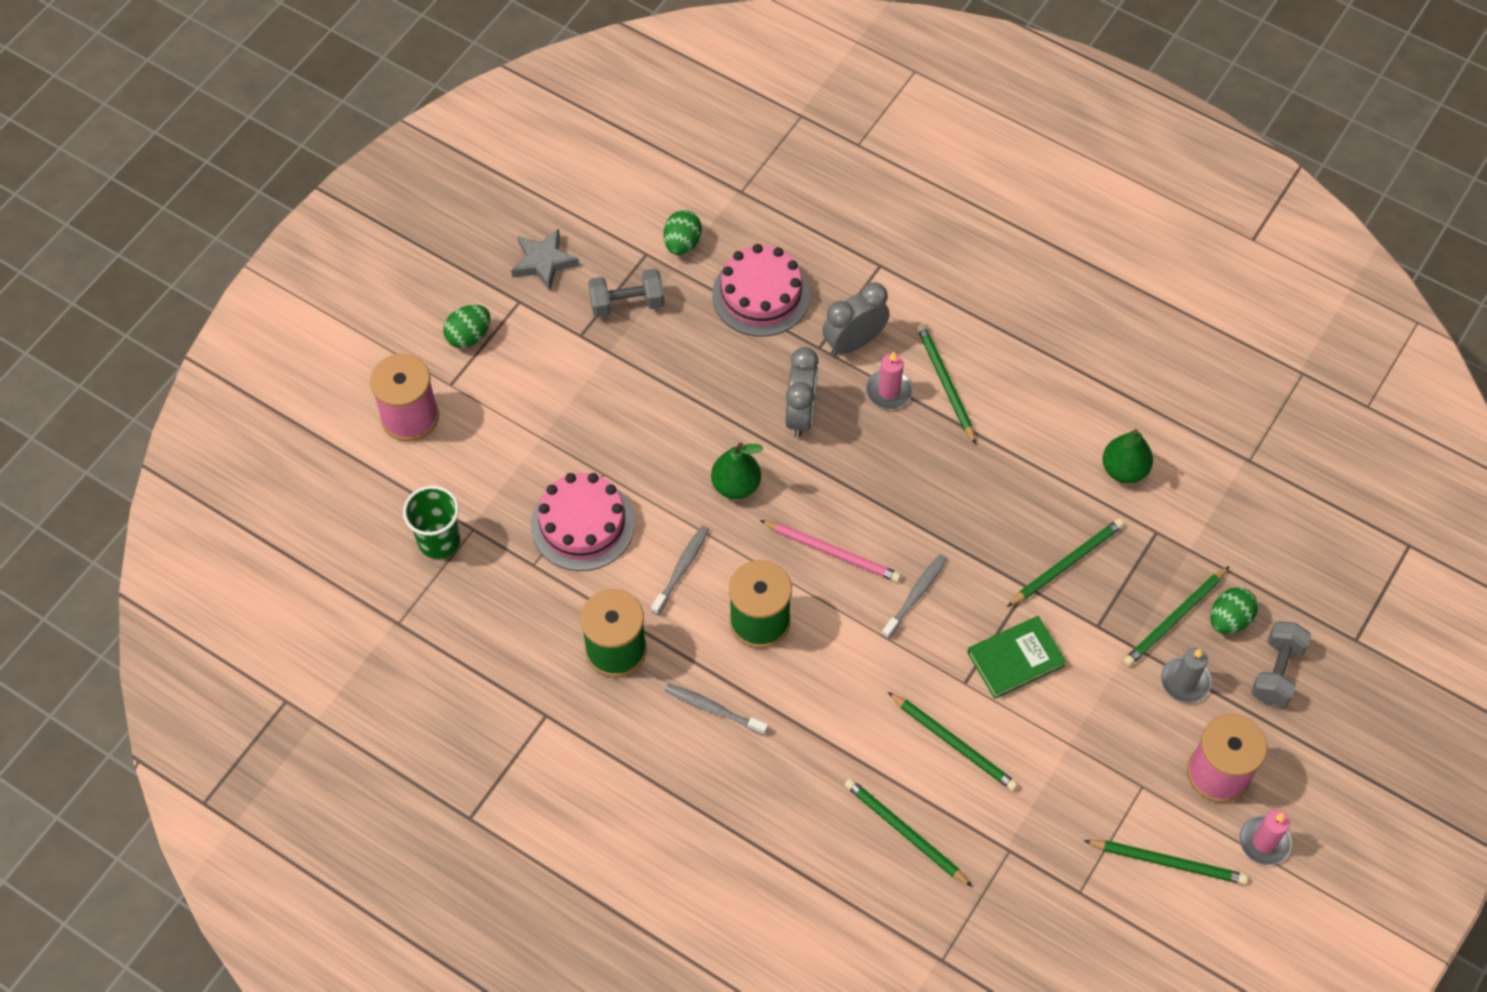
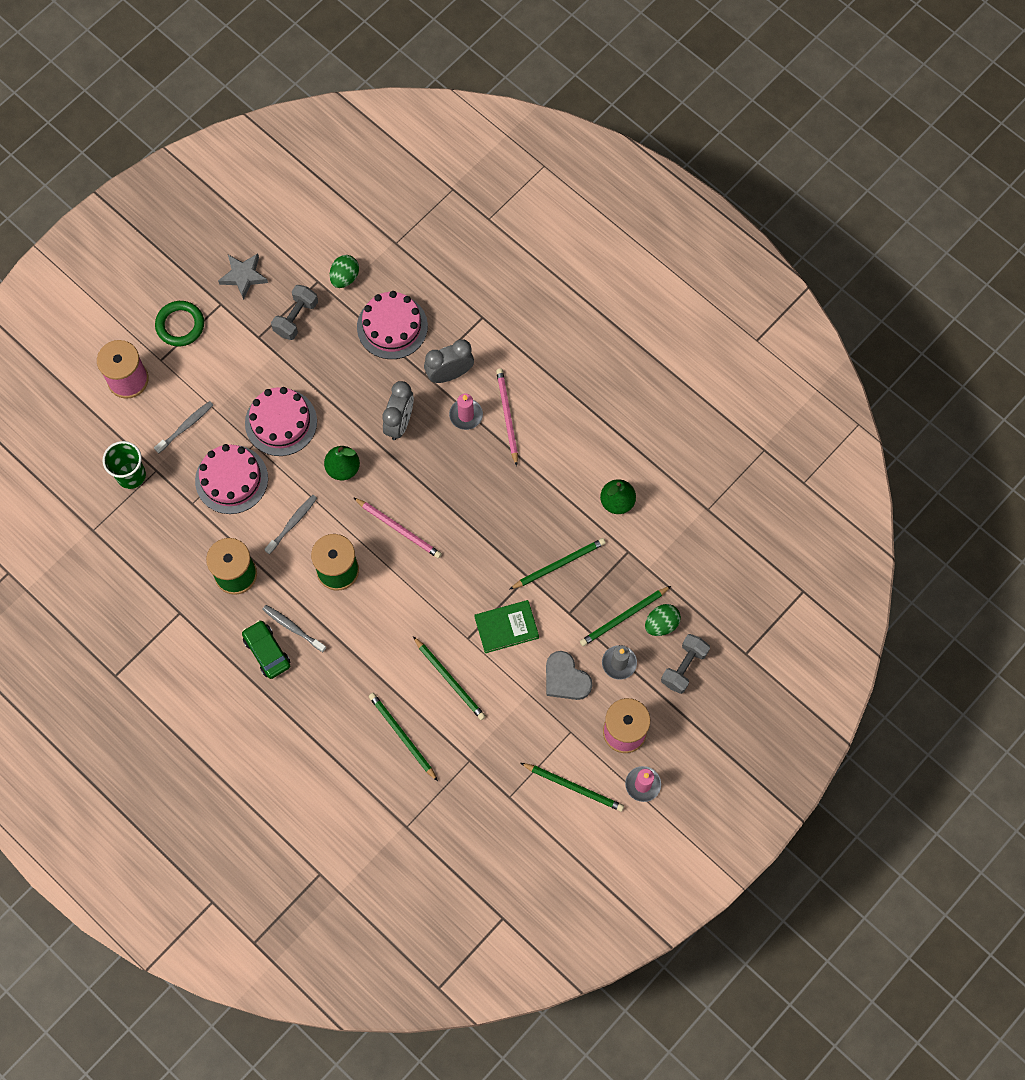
camera: 10 degrees right, 10 degrees up
(469, 336) = (180, 325): green egg -> green ring
(627, 303) = (296, 318): grey dumbbell -> grey dumbbell turned 60 degrees counterclockwise
(636, 439) = (281, 422): none -> pink cake
(684, 748) = (267, 652): none -> green car
(916, 595) = (449, 570): grey toothbrush -> grey toothbrush (186, 426)
(945, 384) = (507, 416): green pencil -> pink pencil
(1116, 715) = (565, 678): none -> grey heart

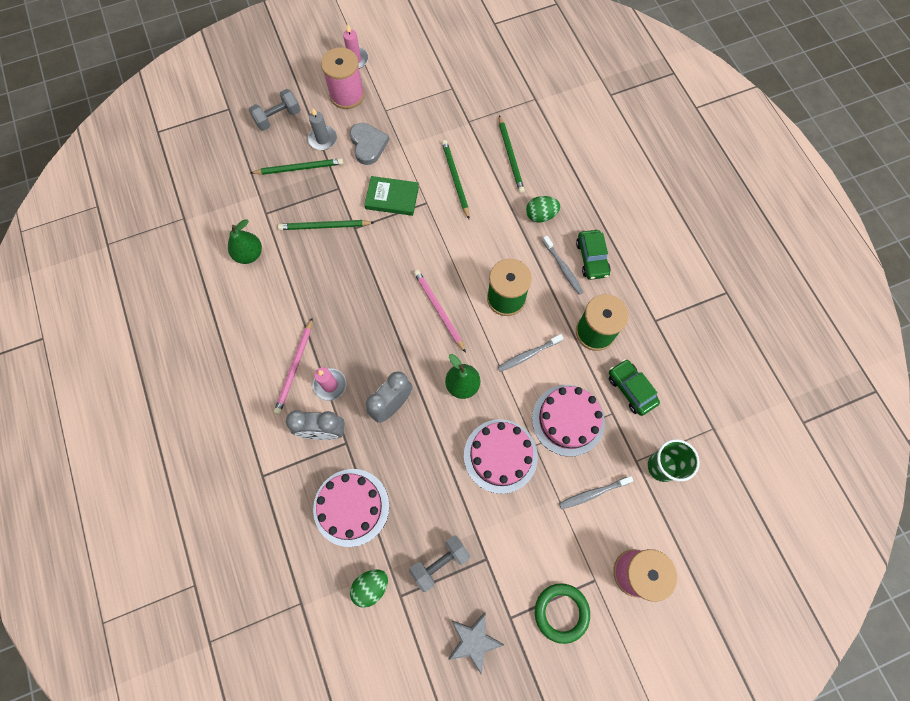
camera: 155 degrees left, 0 degrees up
(181, 533) = (631, 389): none -> green car
(573, 787) = (403, 76): green pencil -> none
(661, 624) = (275, 152): green egg -> green egg (541, 215)

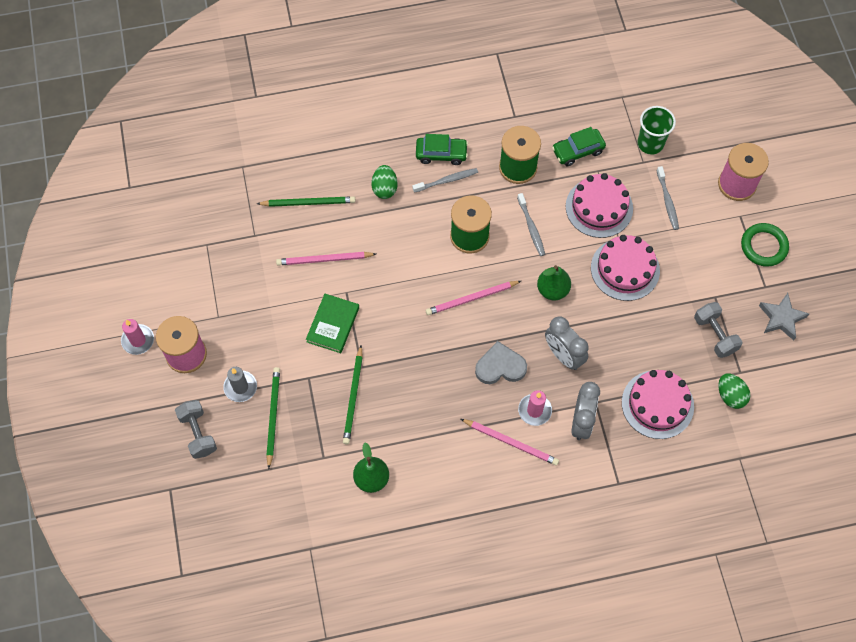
camera: 80 degrees left, 5 degrees down
(368, 145) = (260, 340): grey heart -> grey heart (500, 366)
(455, 179) = (324, 260): green pencil -> pink pencil

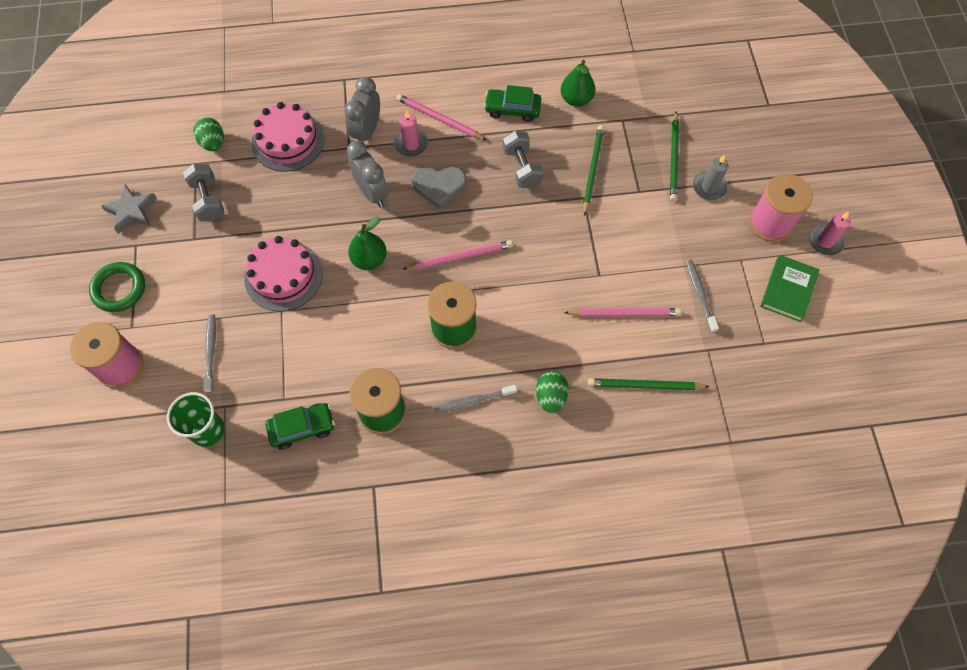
camera: 175 degrees left, 0 degrees up
(198, 433) = (748, 149): grey dumbbell -> grey dumbbell (522, 168)
(333, 324) = (614, 241): green book -> green book (788, 290)
(441, 154) = (476, 438): green car -> green car (512, 109)
(531, 228) = (380, 332): grey toothbrush -> grey toothbrush (700, 294)
(599, 207) = (294, 351): pink cake -> none

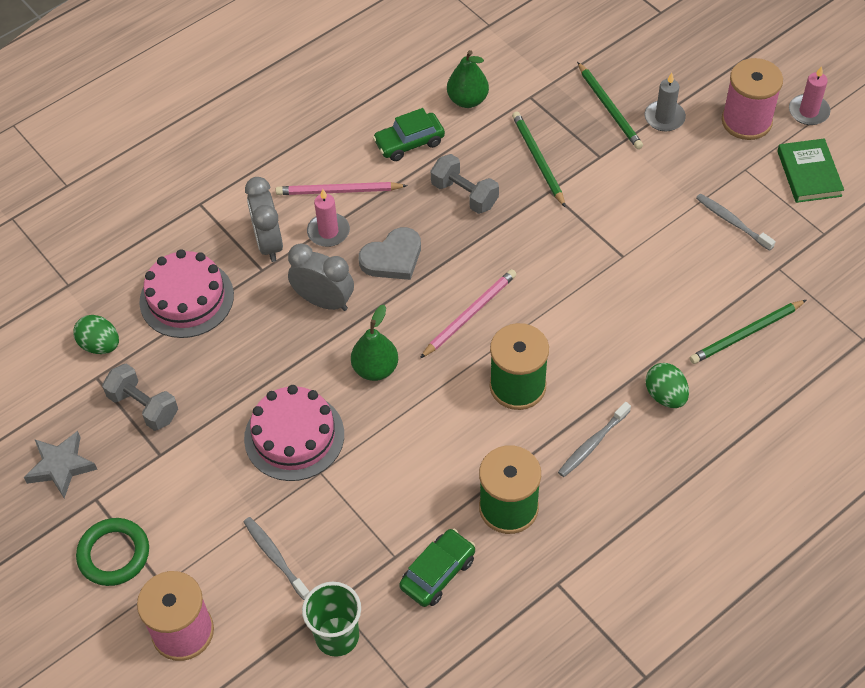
camera: 30 degrees left, 10 degrees down
(624, 313) = (674, 279): pink pencil -> none

